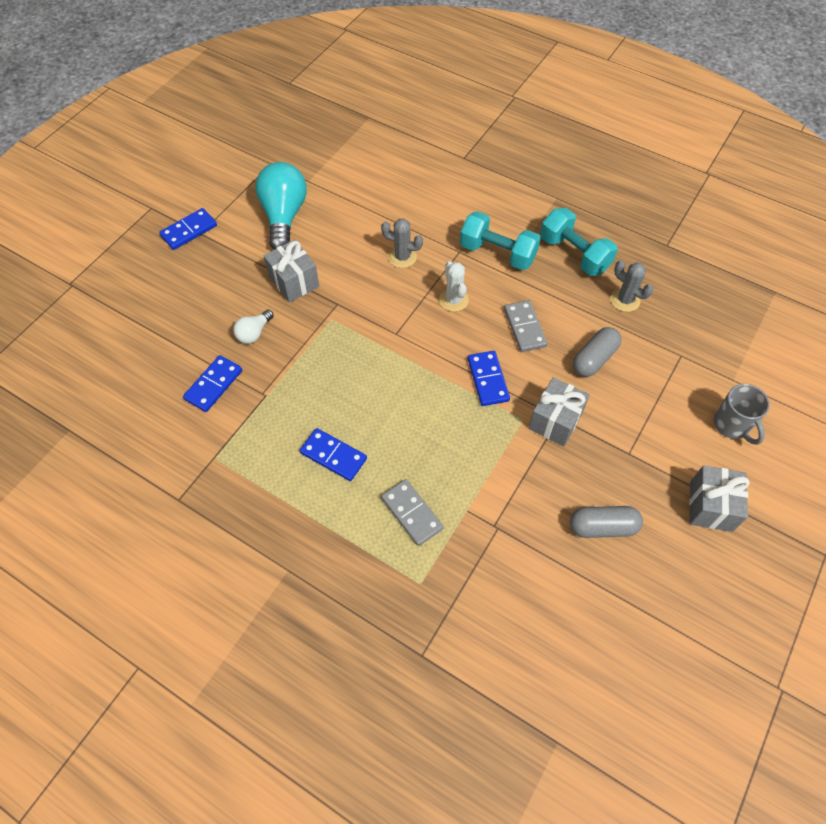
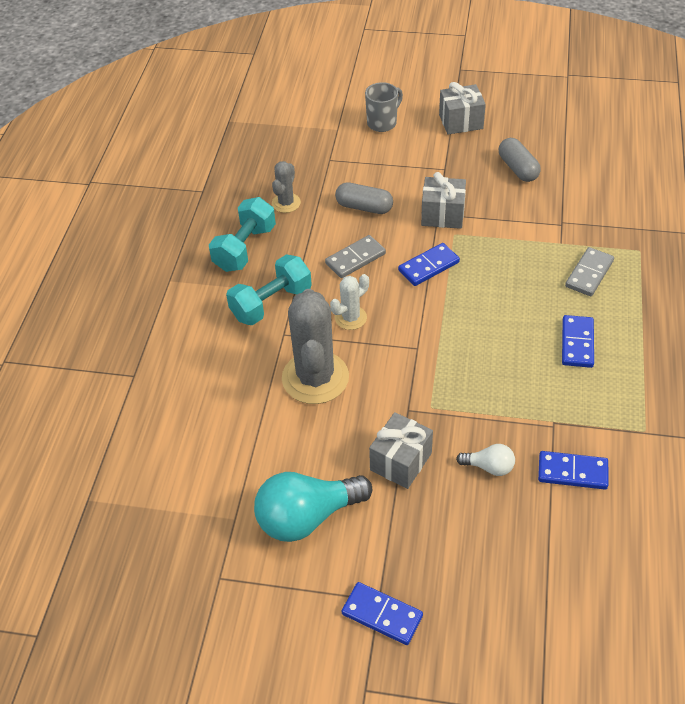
camera: 110 degrees left, 10 degrees down
(402, 257) = (315, 378): grey cactus -> grey cactus, size x1.99
(497, 253) = (271, 303): turquoise dumbbell -> turquoise dumbbell turned 45 degrees clockwise

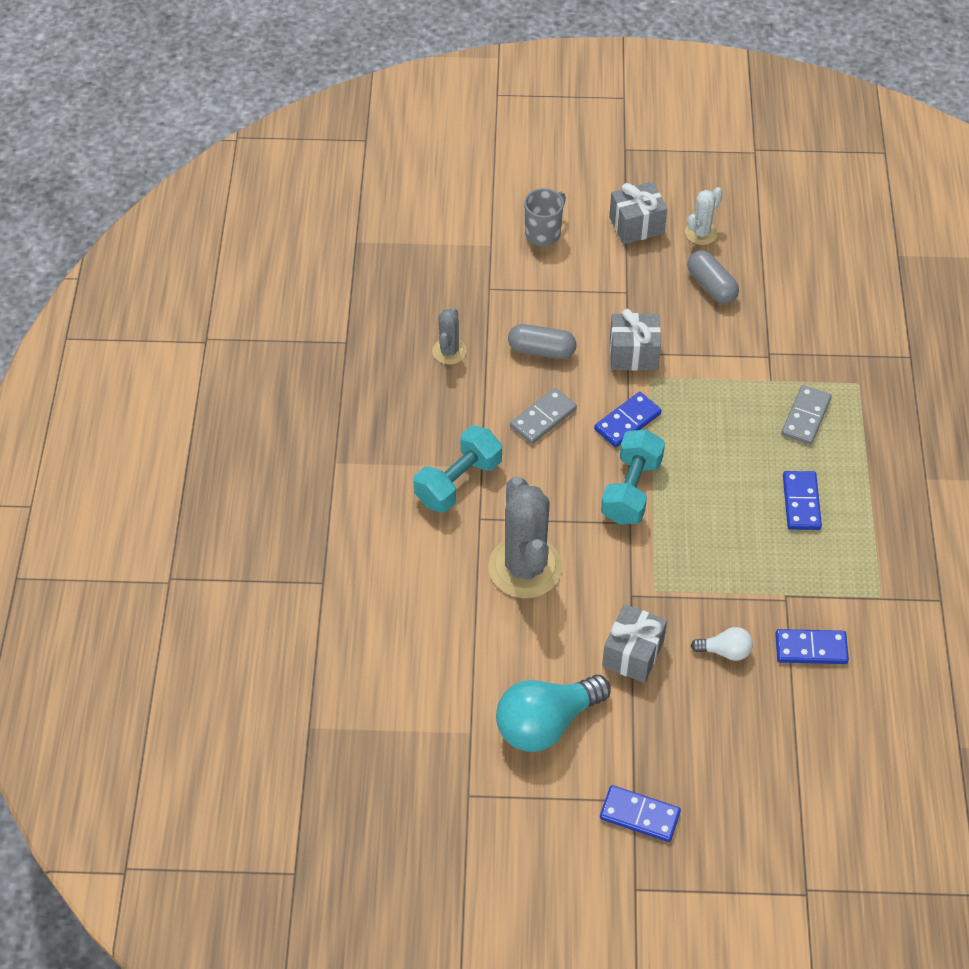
camera: 10 degrees left, 5 degrees up
(245, 248) = (413, 414): turquoise dumbbell -> turquoise dumbbell (631, 490)
(350, 318) = (551, 492): white cactus -> white cactus (701, 233)

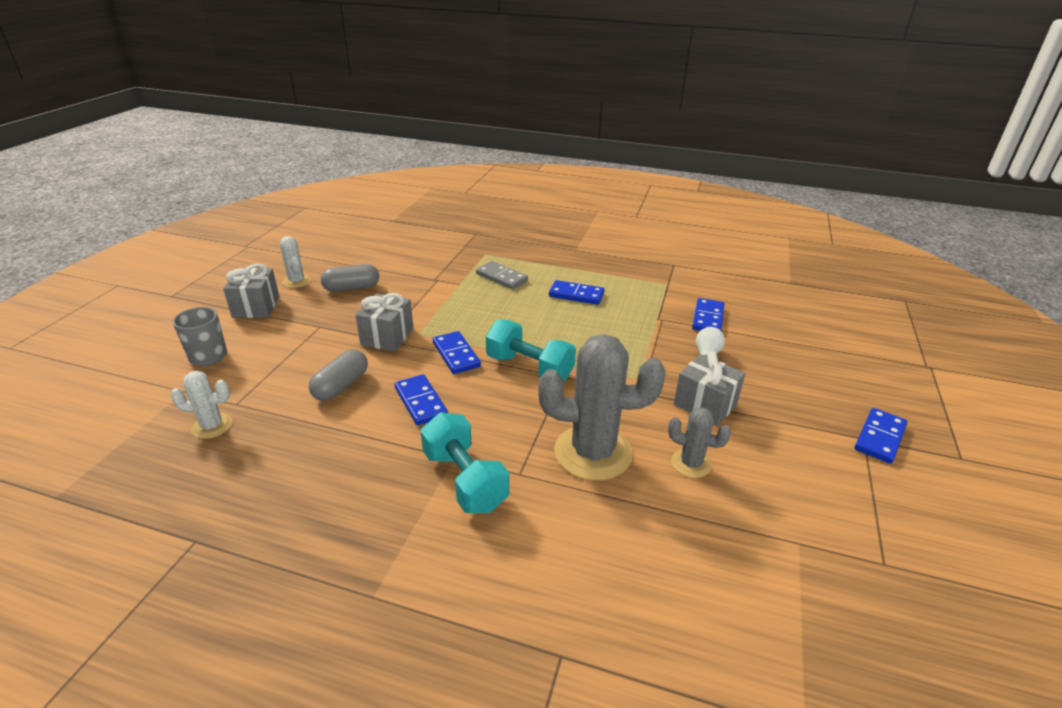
camera: 75 degrees left, 20 degrees down
(449, 351) = (288, 450): grey cactus -> grey cactus (691, 463)
(456, 288) = (212, 426): none -> white cactus
(543, 418) = (421, 402): grey domino -> blue domino
(546, 723) = (783, 478): turquoise light bulb -> none

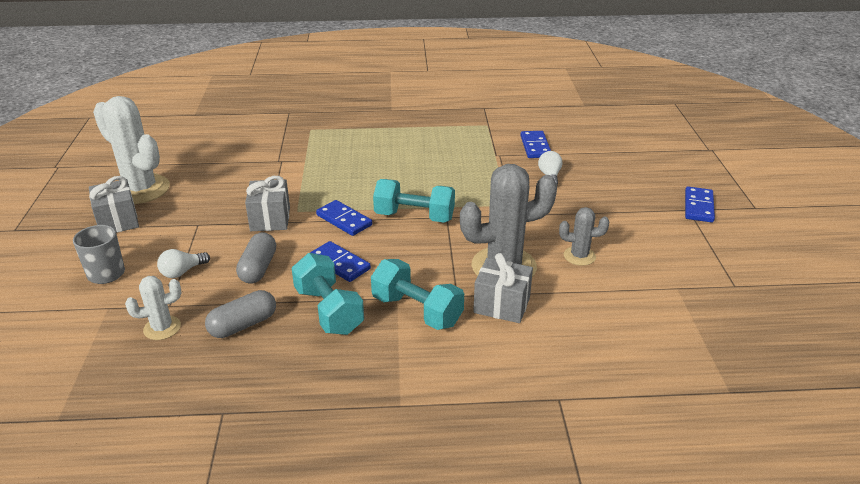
camera: 20 degrees left, 0 degrees up
(272, 371) = (182, 272): none -> white light bulb
(296, 281) = (141, 189): white cactus -> white cactus, size x1.99
(352, 288) = (202, 184): grey capsule -> grey capsule (243, 325)
(375, 453) = (329, 310): none -> turquoise dumbbell
(501, 277) = (340, 147): grey domino -> none
(576, 295) = (416, 149): blue domino -> none
(705, 404) = (567, 212): grey gift -> grey gift (502, 305)

